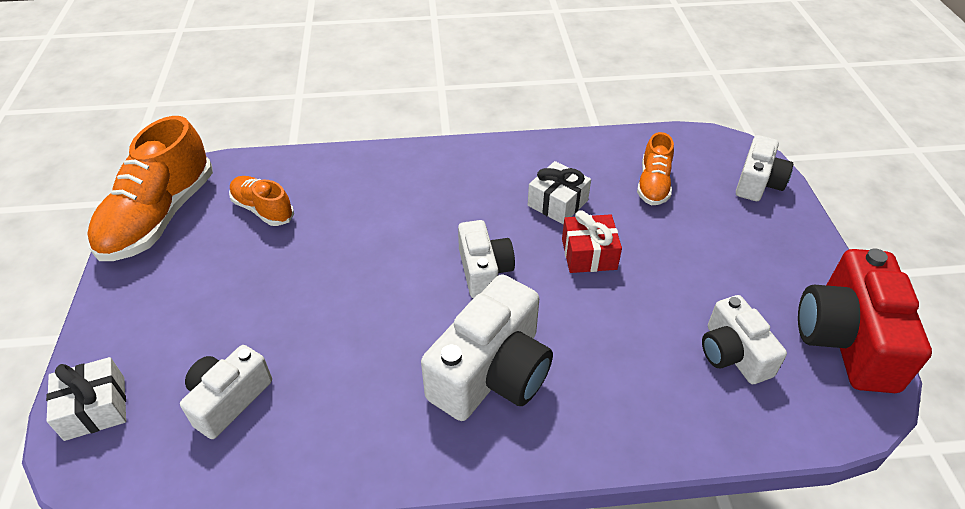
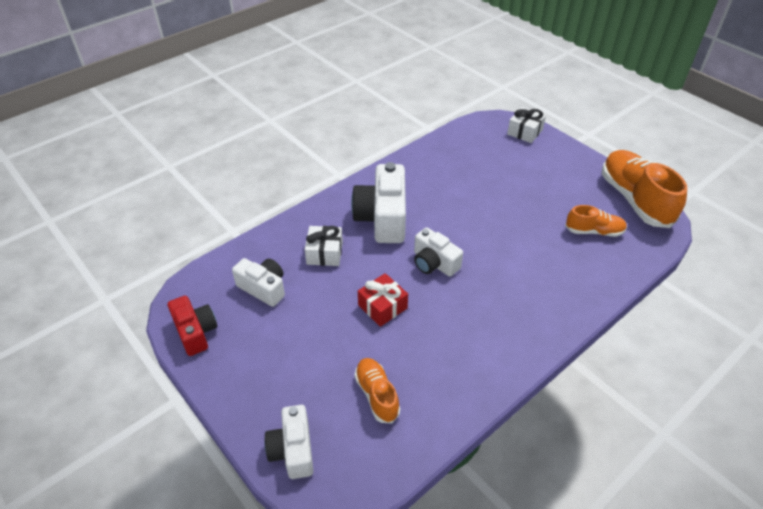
camera: 145 degrees right, 0 degrees up
(228, 399) = (481, 156): white camera -> none
(557, 203) = (432, 335): white gift -> white gift (324, 253)
(846, 339) = (195, 332): red camera -> red camera, size x0.61

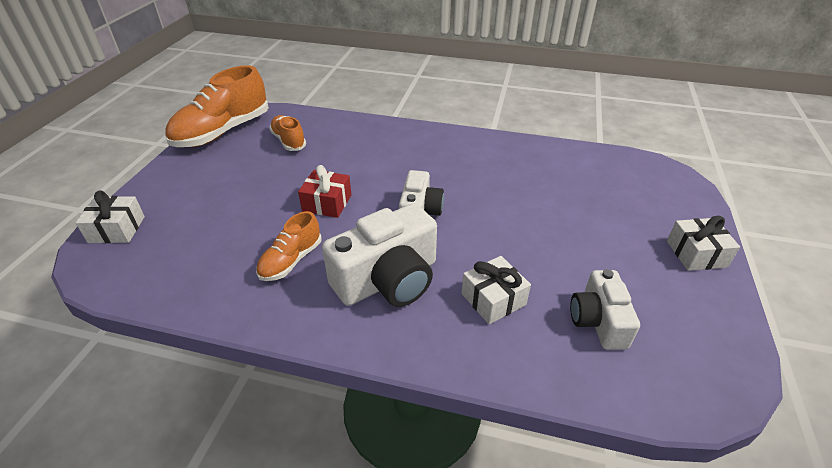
camera: 125 degrees left, 5 degrees down
(195, 332) = (715, 339): red camera -> none
(245, 394) = (696, 254): none -> white gift
(293, 450) = (682, 202): white camera -> none
(377, 395) = (587, 185): orange shoe -> orange shoe (291, 260)
(382, 307) = (508, 220): red gift -> red gift (327, 203)

